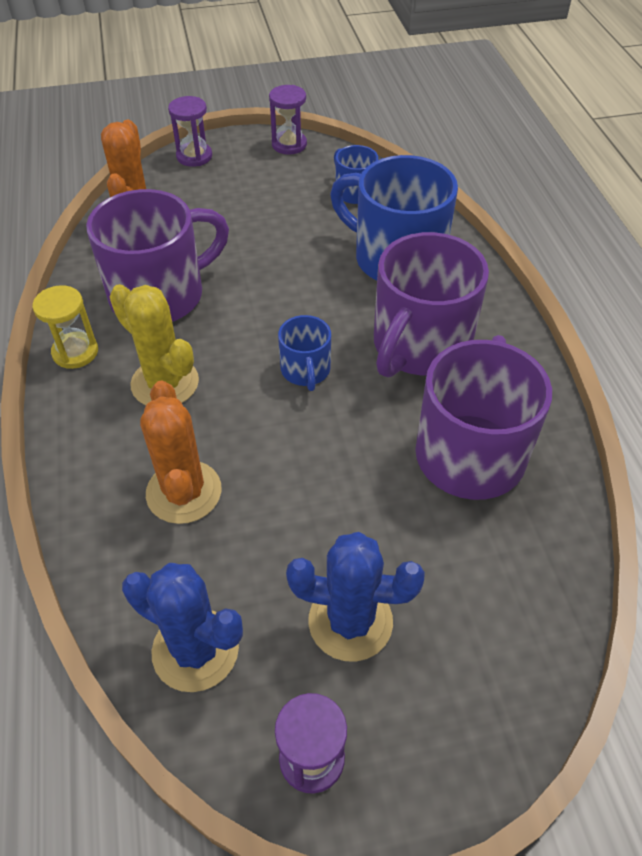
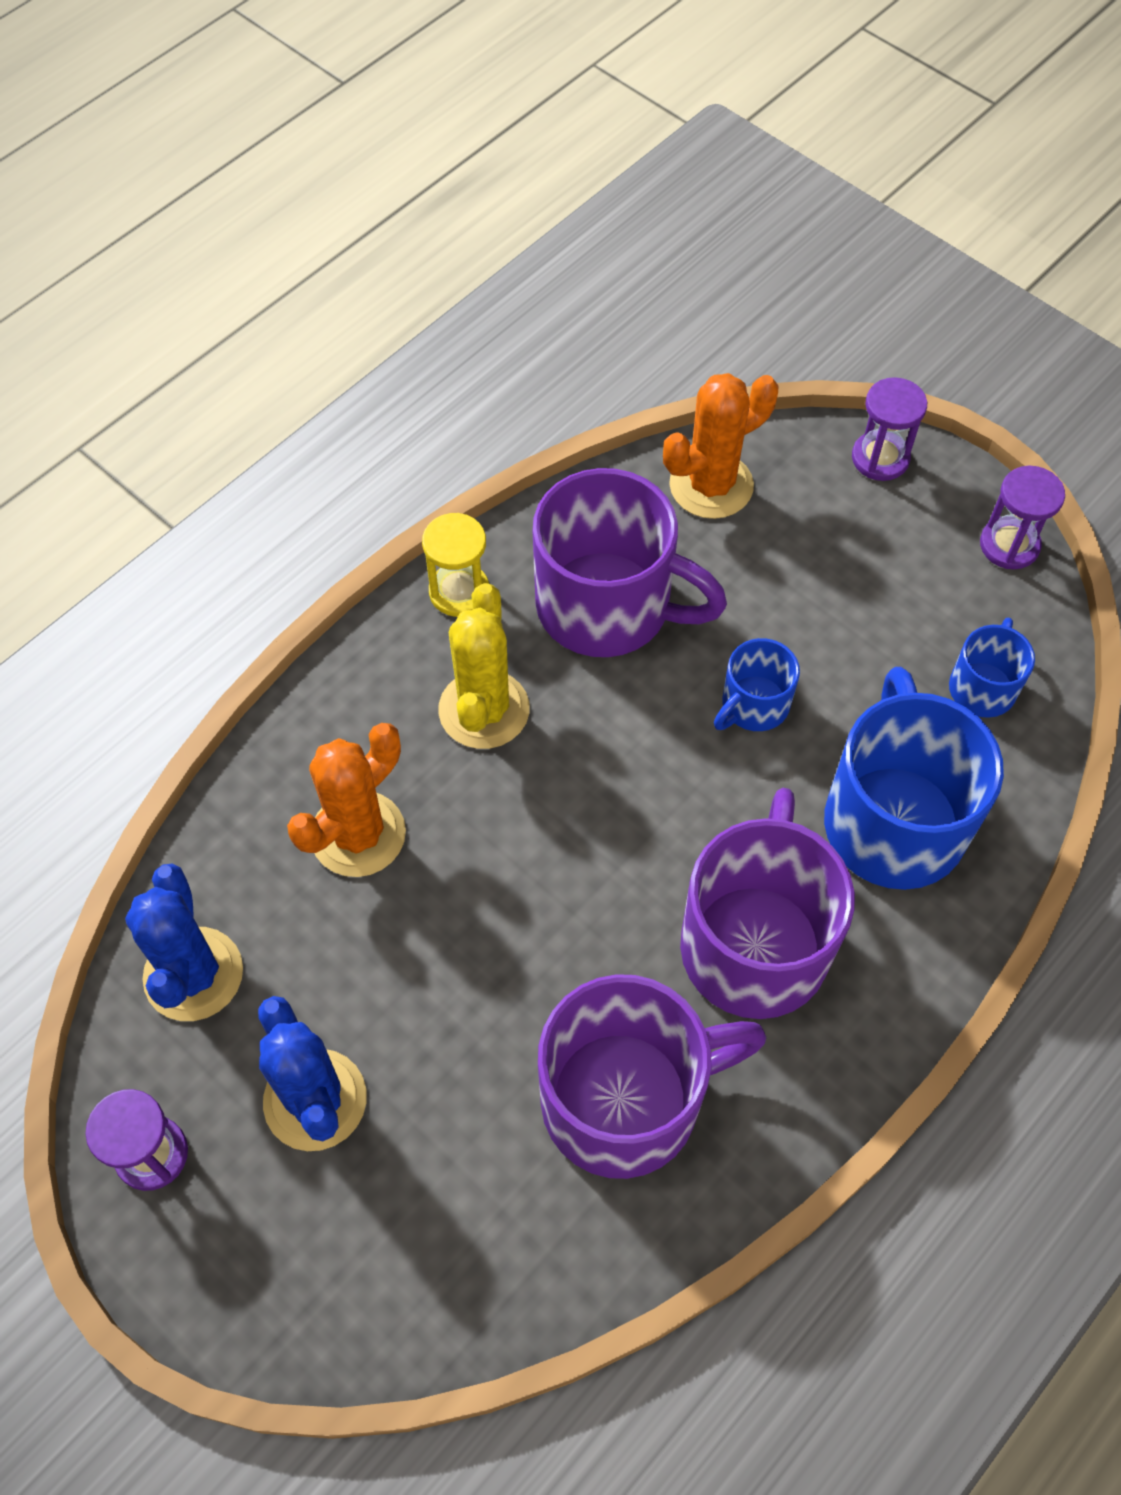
camera: 55 degrees right, 10 degrees up
(306, 370) = (613, 840): blue mug -> blue mug (753, 705)
(419, 346) = (755, 942): purple mug -> purple mug turned 105 degrees clockwise

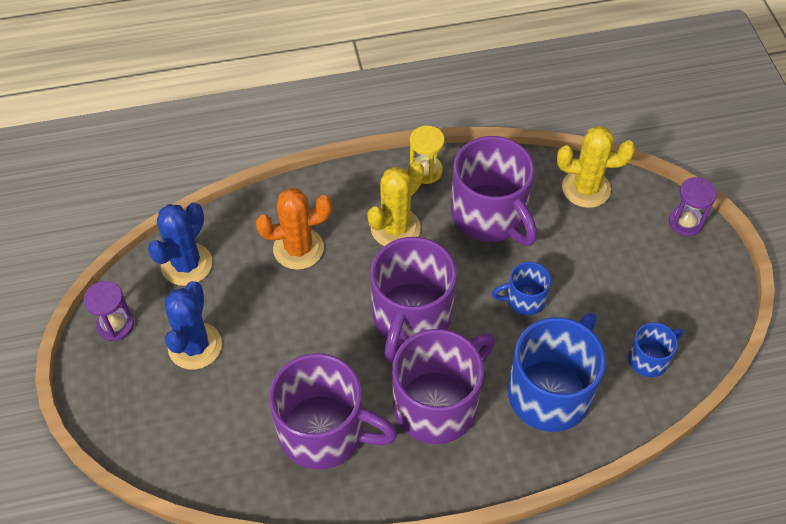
camera: 35 degrees right, 5 degrees down
(615, 836) = (411, 318): none -> purple mug
(711, 485) = (586, 188): orange cactus -> yellow cactus
(1009, 545) = (721, 301): purple hourglass -> none

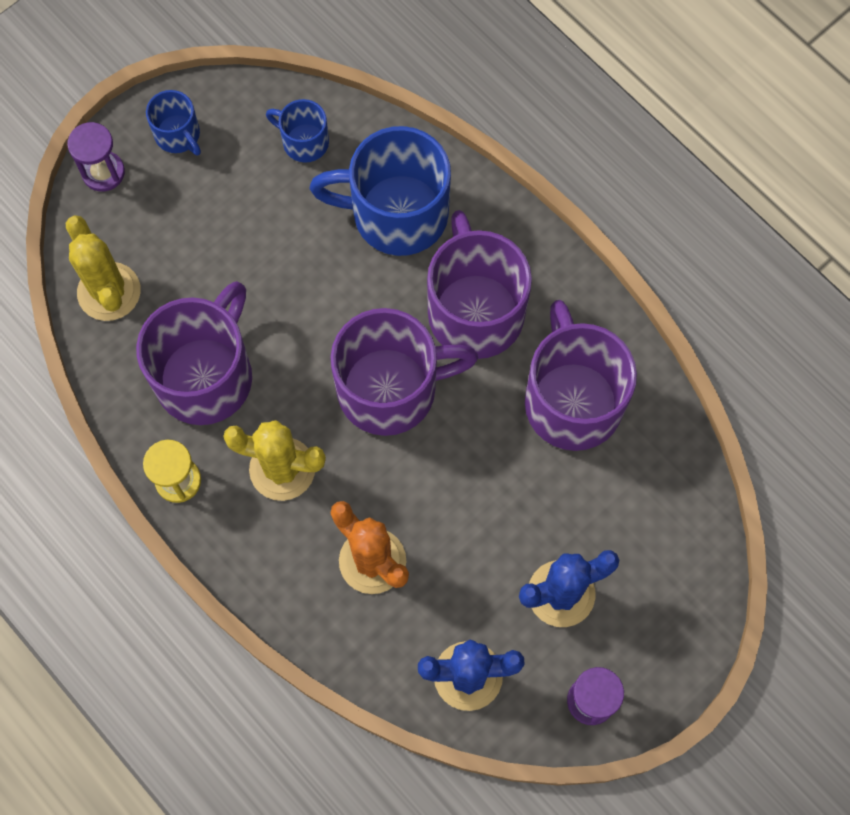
camera: 120 degrees left, 15 degrees up
(438, 404) = (474, 310): purple mug -> purple mug turned 60 degrees clockwise
(524, 299) = (300, 288): blue mug -> blue mug (178, 135)

